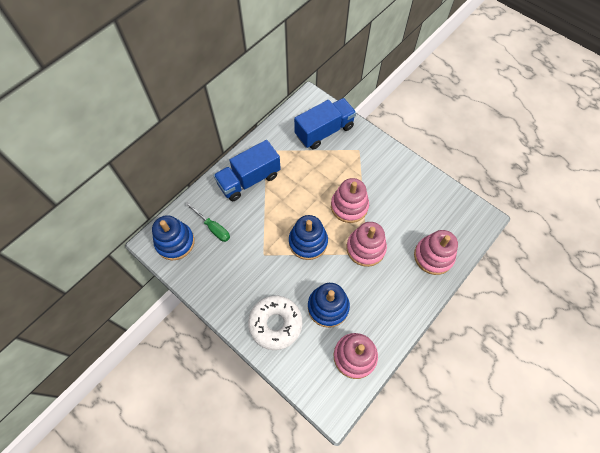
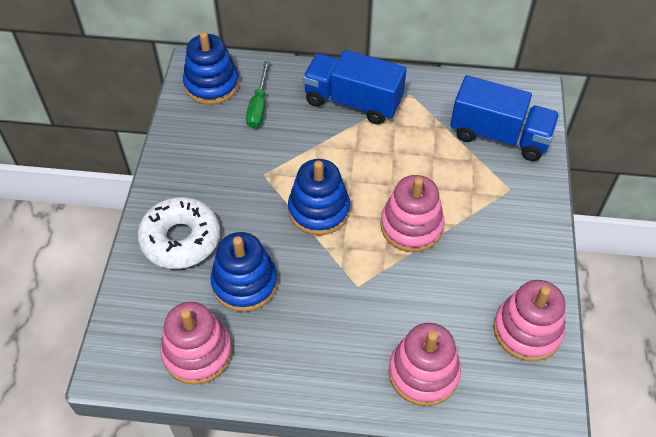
camera: 55 degrees right, 10 degrees down
(365, 248) = (364, 280): pink stacking toy -> pink stacking toy (527, 330)

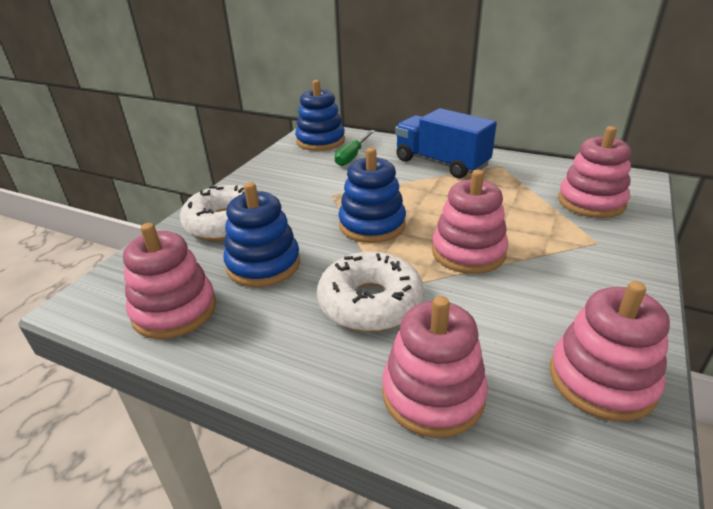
camera: 20 degrees right, 20 degrees down
(352, 303) = (370, 303): none -> white donut
(499, 136) = (591, 202): blue truck -> pink stacking toy

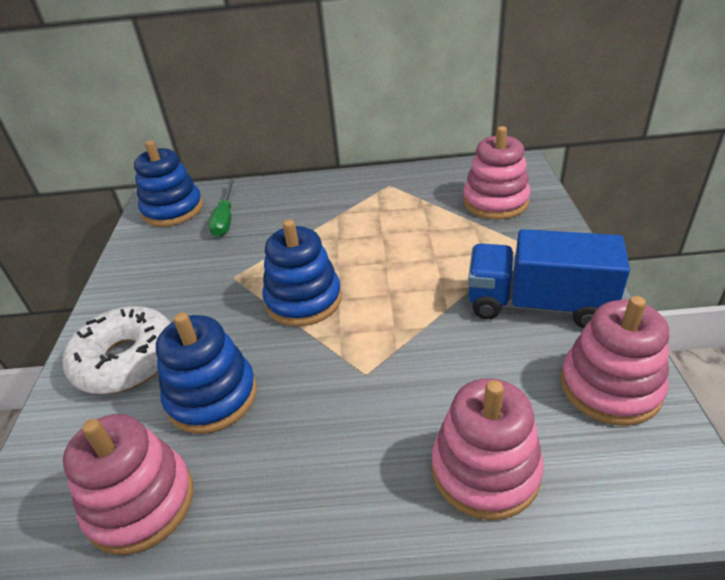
camera: 25 degrees left, 5 degrees up
(370, 303) = (362, 395): white donut -> none
(441, 163) = (329, 200): blue truck -> blue truck (537, 304)
(468, 252) = (420, 297): pink stacking toy -> none

